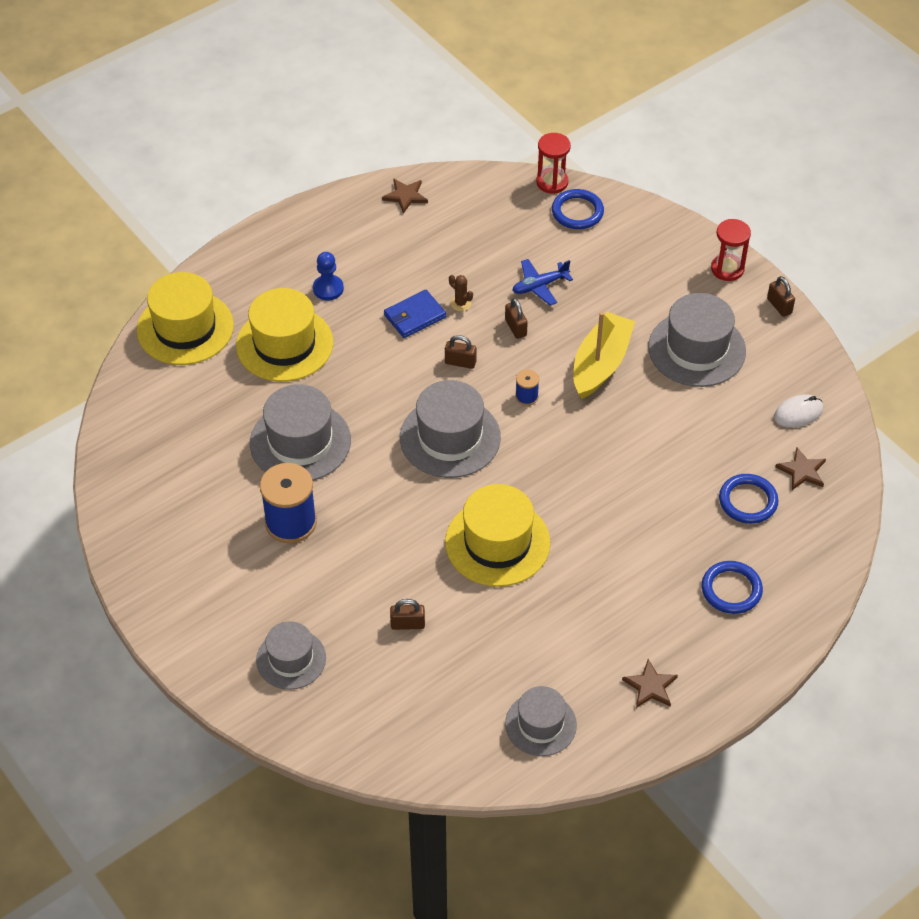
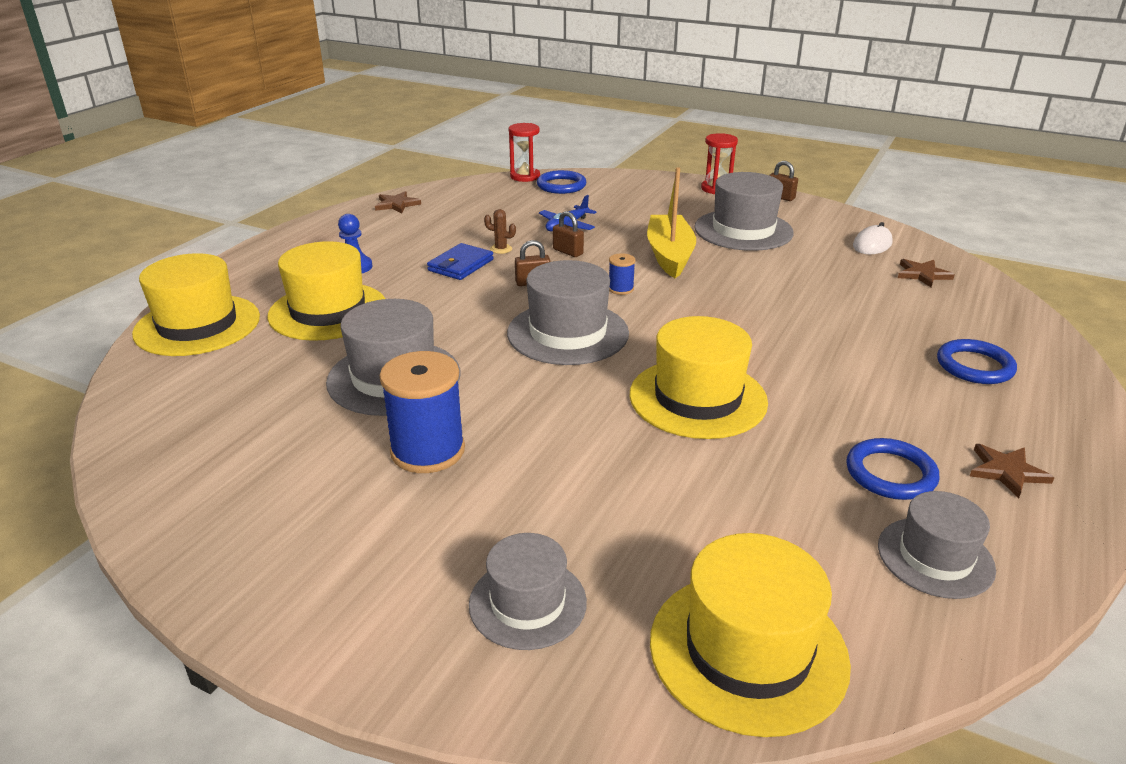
camera: 25 degrees left, 20 degrees down
(387, 734) = (748, 650): none -> yellow hat
(407, 624) = (661, 506): brown padlock -> none
(748, 501) = (904, 303): blue ring -> blue ring (890, 473)

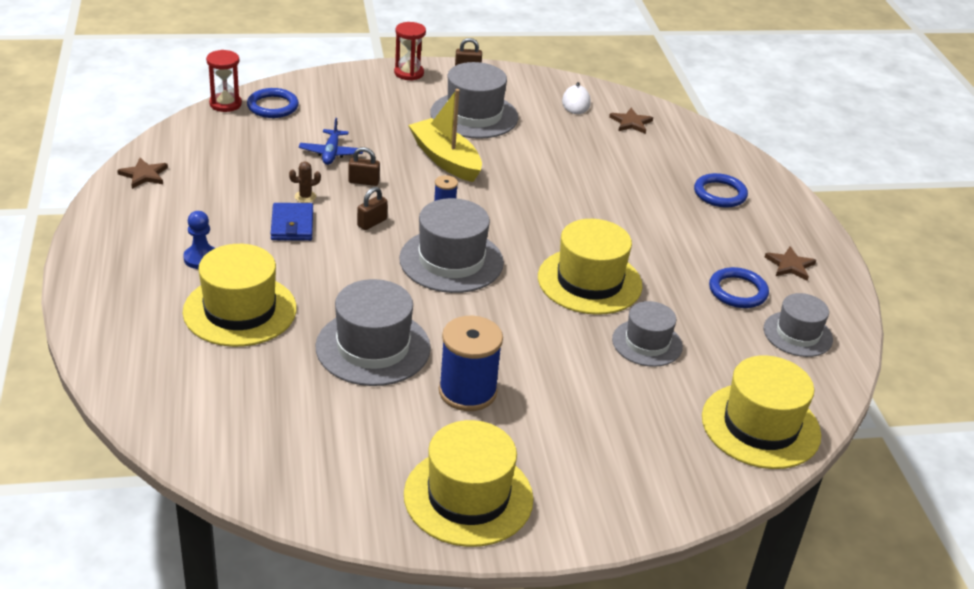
camera: 40 degrees left, 5 degrees up
(197, 325) = (143, 366): yellow hat -> yellow hat (468, 496)
(527, 603) = (635, 455): grey hat -> grey hat (647, 343)

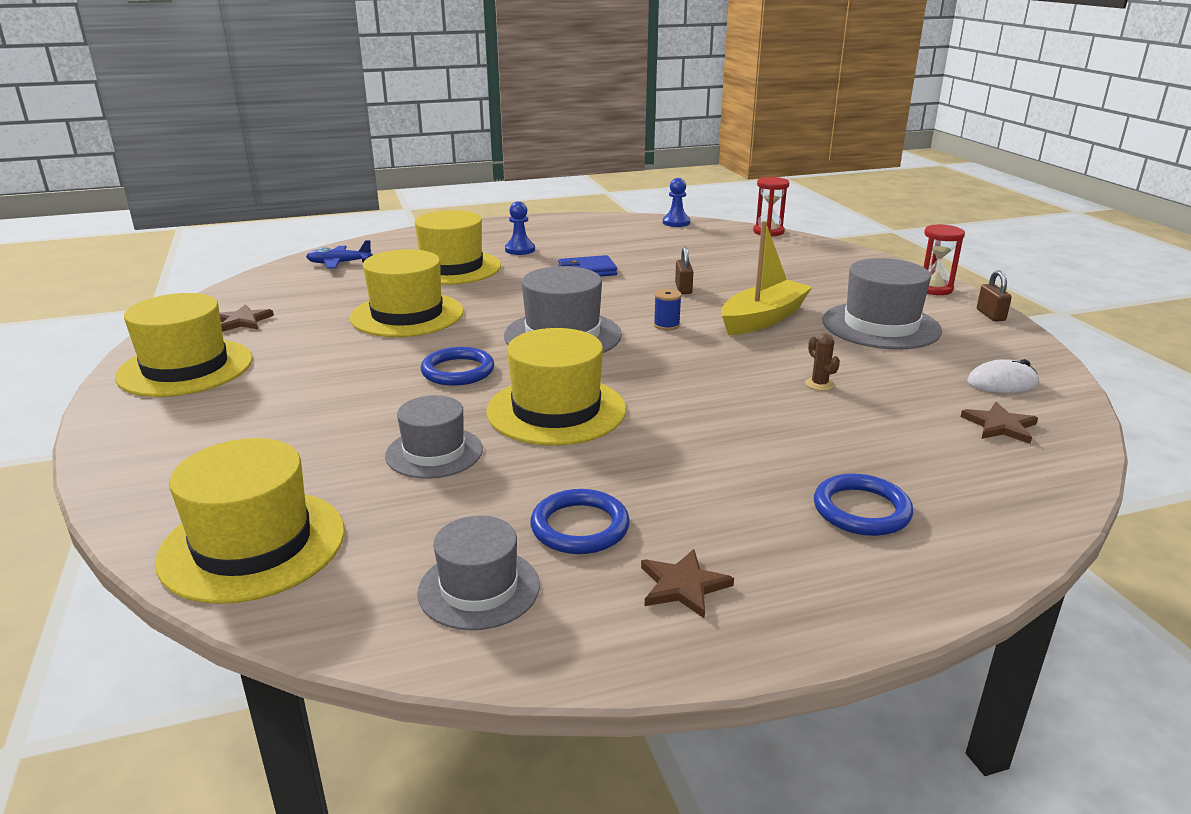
camera: 85 degrees right, 10 degrees down
(144, 175) = (628, 223): brown star -> brown star (243, 321)
(162, 147) = (676, 222): none -> blue pawn
(273, 106) = (785, 246): blue ring -> blue ring (458, 371)
(305, 197) = (637, 271): brown cactus -> brown cactus (819, 384)
(331, 153) = (723, 273): blue plane -> blue plane (339, 263)
(372, 223) = (611, 298): brown padlock -> none
(373, 347) = (407, 315): grey hat -> yellow hat
(467, 391) = (340, 357): blue spool -> none

